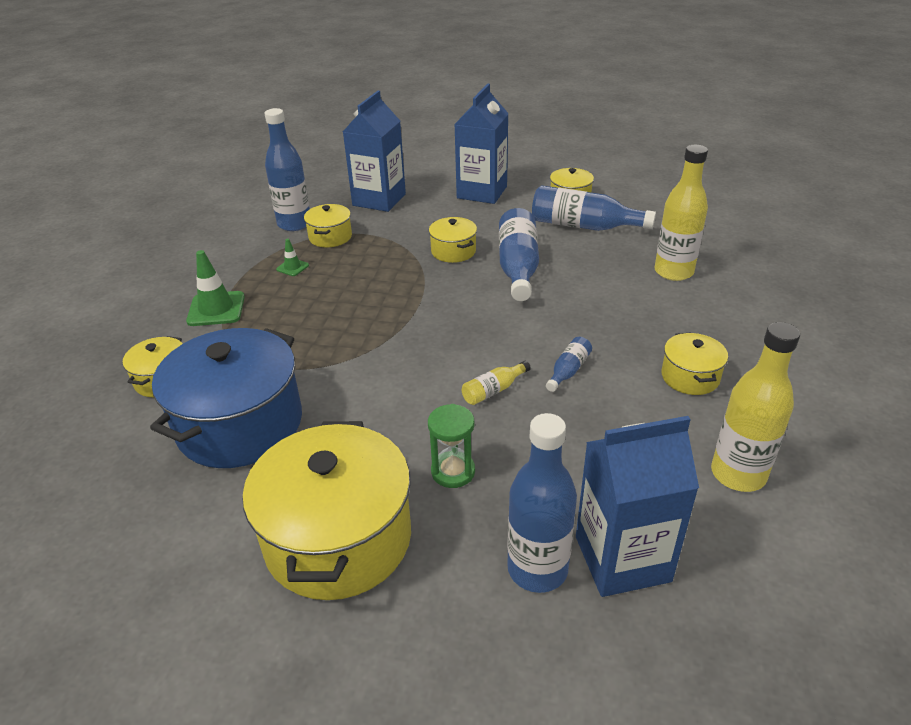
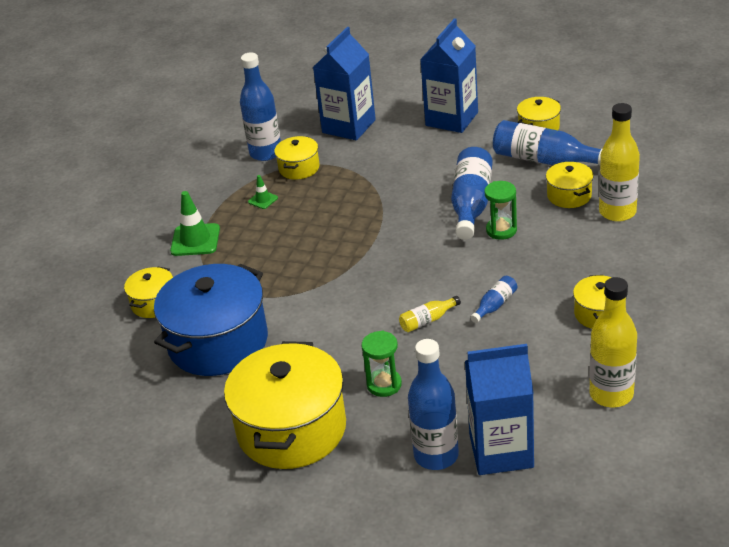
camera: 10 degrees right, 0 degrees up
(453, 251) = (413, 186): yellow pot -> yellow pot (569, 195)
(556, 292) = (501, 230): none -> green hourglass

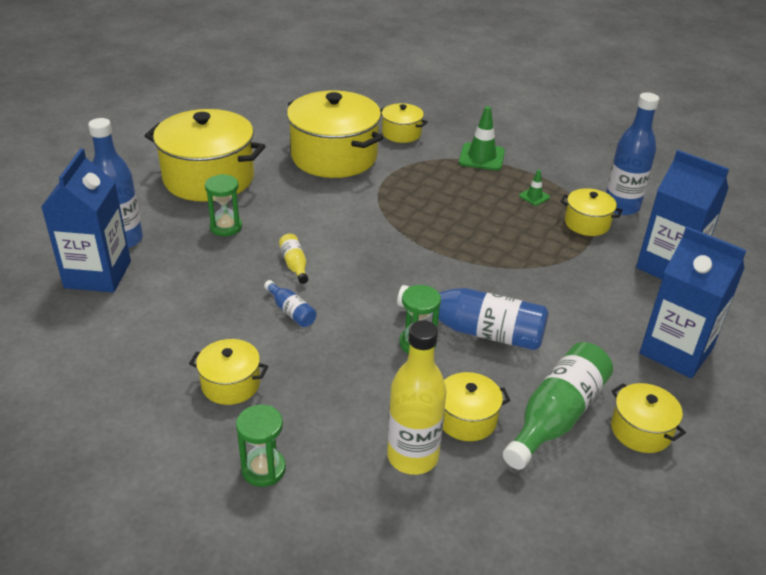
camera: 95 degrees right, 0 degrees up
(218, 342) = (334, 156): blue pot -> yellow pot
(544, 160) = (556, 416): blue bottle -> green bottle
(611, 394) = (108, 359): yellow bottle -> none
(670, 273) = (263, 469): none -> green hourglass

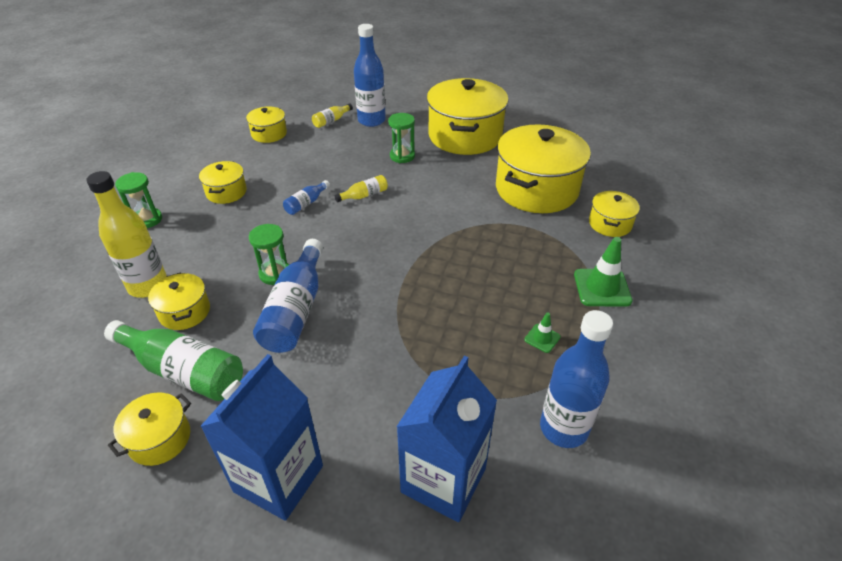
camera: 80 degrees right, 5 degrees up
(98, 274) = (331, 121): blue carton -> yellow bottle
(587, 223) = (507, 390): yellow pot -> yellow pot (269, 134)

